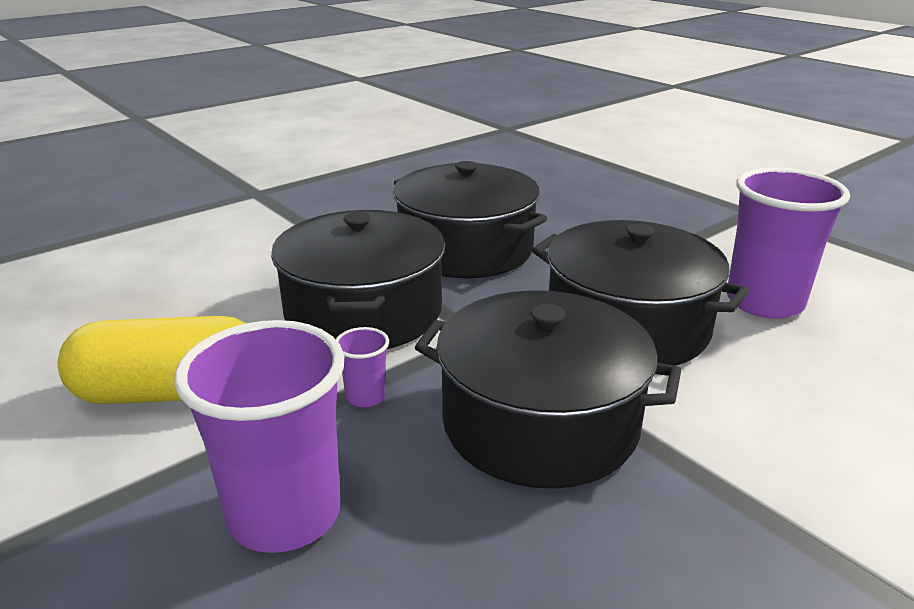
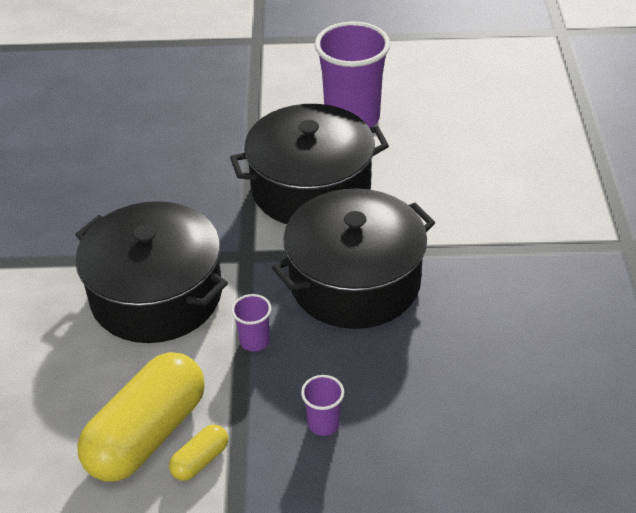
camera: 50 degrees left, 15 degrees up
(156, 445) = (200, 460): none -> yellow capsule
(284, 514) = (323, 424): purple cup -> purple cup, size x0.44
(466, 249) = (134, 199): black pot -> none

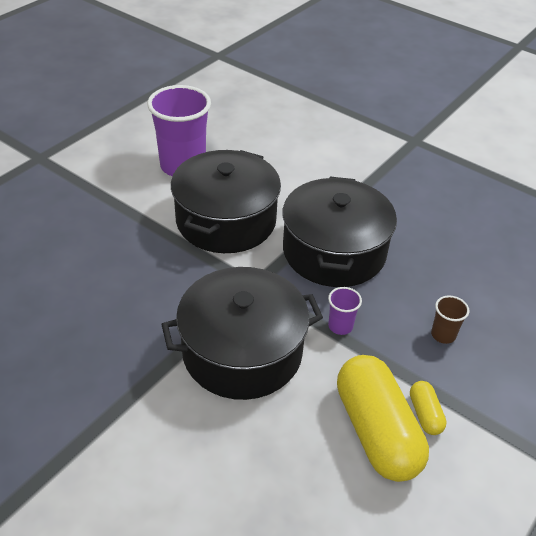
camera: 55 degrees left, 0 degrees up
(323, 424) = (443, 335): purple cup -> brown cup

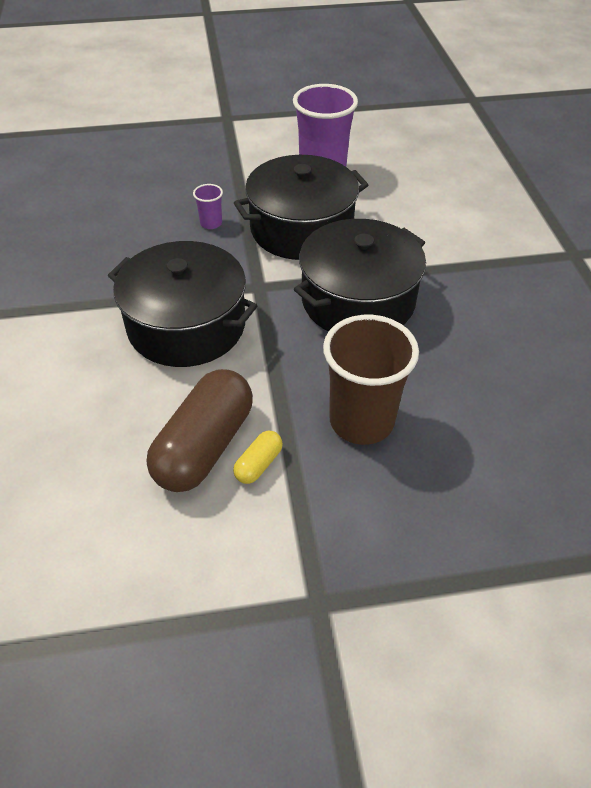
camera: 45 degrees right, 5 degrees up
(340, 326) = (283, 357): purple cup -> purple cup (211, 223)
(376, 431) = (204, 446): yellow capsule -> brown capsule
(443, 335) = (361, 421): brown cup -> brown cup, size x2.27

